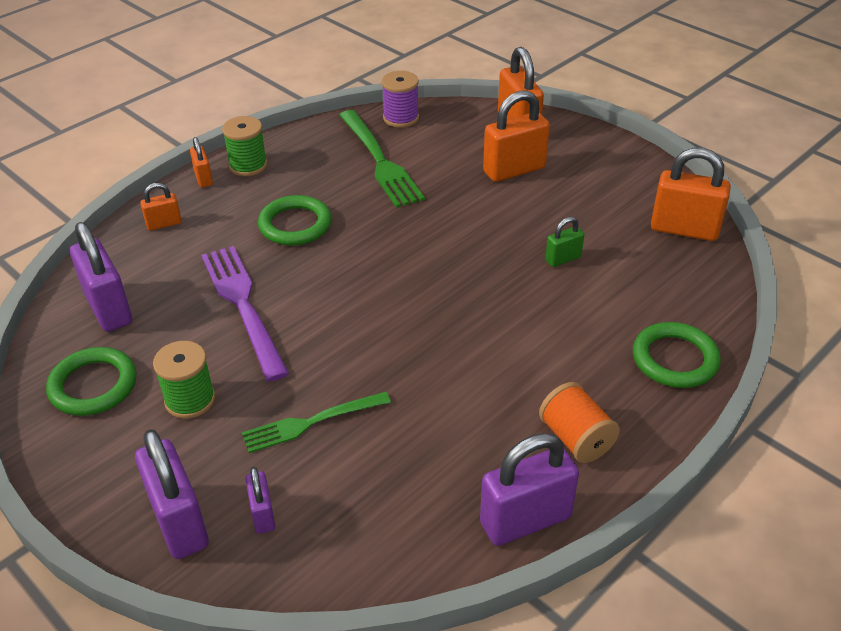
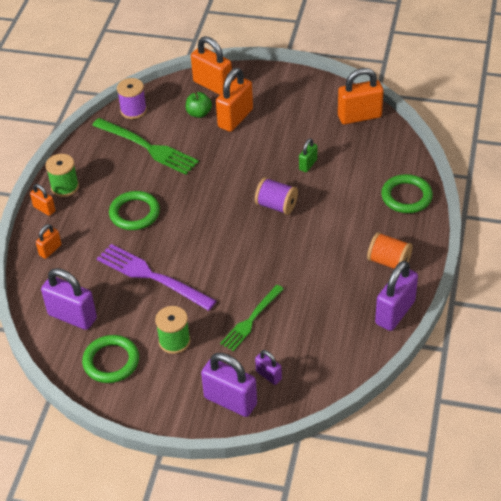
camera: 30 degrees left, 5 degrees up
(474, 148) = (199, 113): none -> green apple
(477, 291) = (276, 206): none -> purple spool

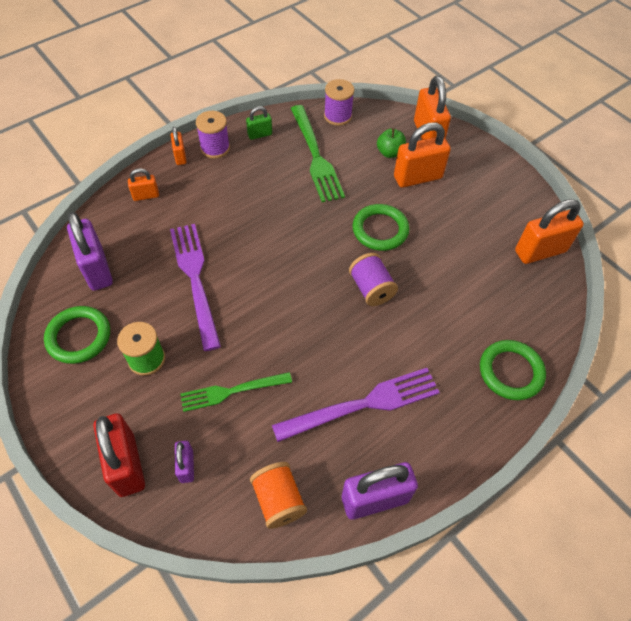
camera: 35 degrees right, 10 degrees up
(65, 187) = (215, 148): green spool -> purple spool
(134, 213) = (243, 209): green ring -> green ring (380, 230)
(230, 401) = (126, 464): purple padlock -> red padlock
(308, 164) = (441, 267): green padlock -> green padlock (260, 135)
(339, 271) = (364, 404): none -> purple fork
(359, 116) = (540, 251): orange padlock -> orange padlock turned 45 degrees counterclockwise
(388, 261) = (423, 433): orange spool -> orange spool (278, 500)

